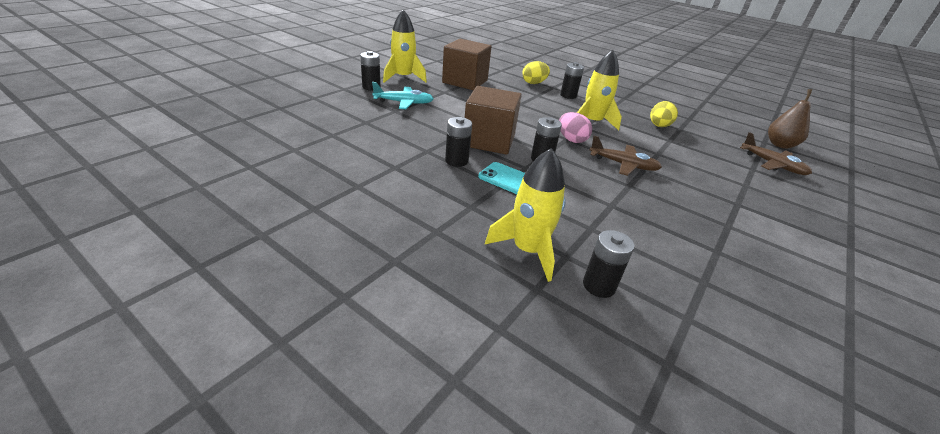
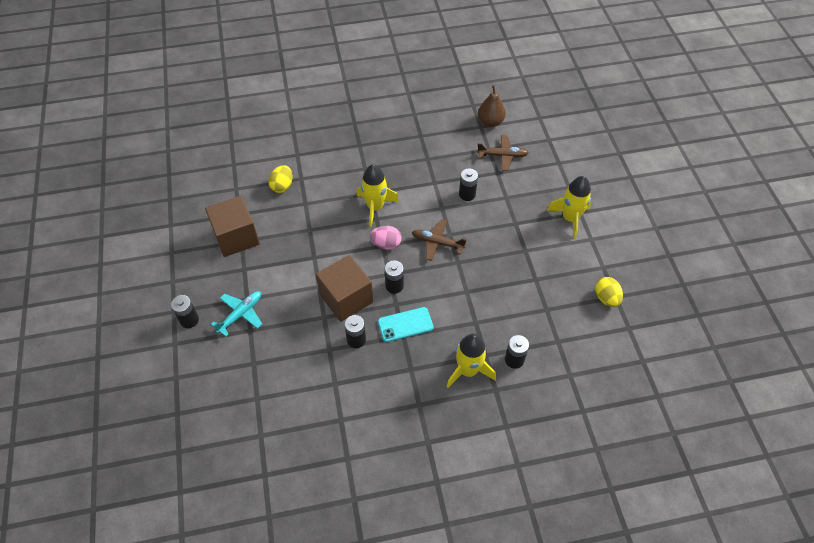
camera: 45 degrees left, 20 degrees up
(403, 78) = (189, 281): yellow rocket -> yellow rocket (570, 218)
(568, 95) = (324, 181): black battery -> black battery (467, 194)
(623, 165) = (437, 243): brown plane -> brown plane turned 135 degrees counterclockwise
(659, 126) = (414, 168): yellow egg -> yellow egg (606, 298)

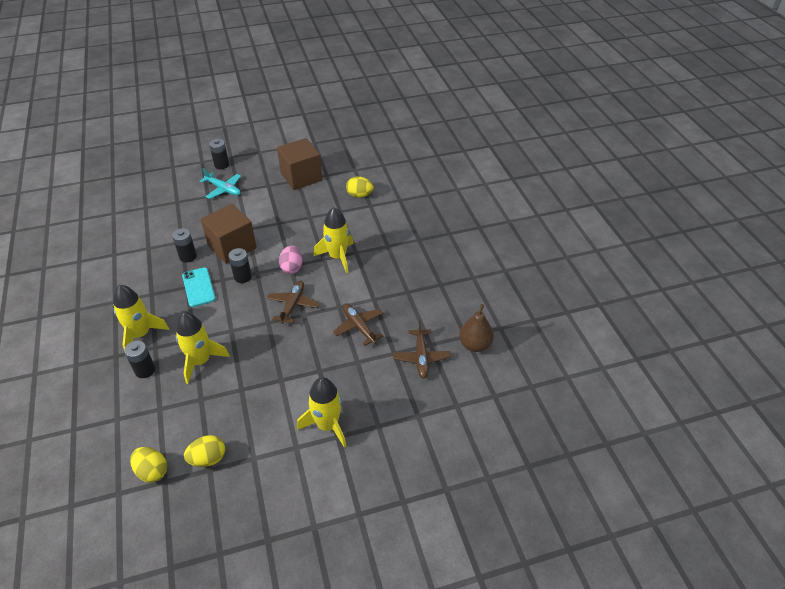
camera: 85 degrees right, 10 degrees down
(467, 194) = (359, 326): black battery -> brown plane
(503, 313) = (200, 361): none -> yellow rocket
(621, 338) = (152, 471): none -> yellow egg

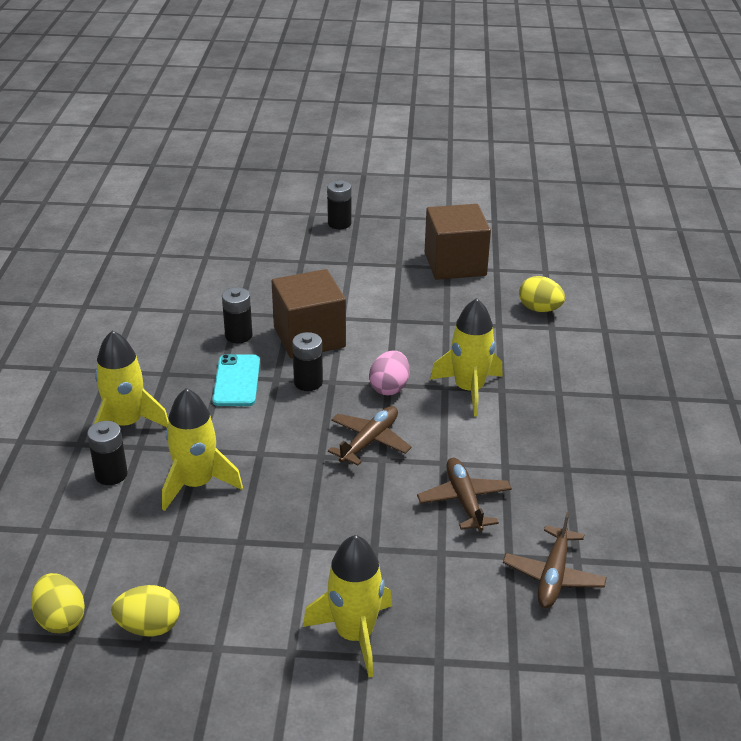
camera: 20 degrees right, 10 degrees down
(223, 189) = (328, 257): turquoise plane -> none
(475, 345) = (657, 582): brown pear -> none

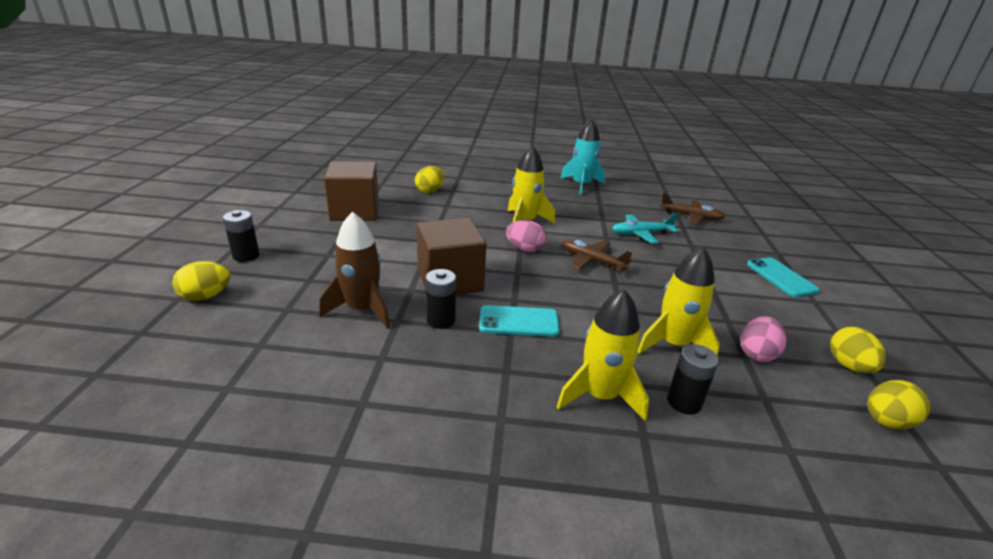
camera: 90 degrees left, 5 degrees down
(176, 548) = (756, 354): none -> pink egg
(254, 293) = (362, 310): none -> brown rocket
(270, 221) = (206, 296): none -> yellow egg
(308, 382) = (519, 283): black battery -> none
(355, 634) = (781, 277): yellow rocket -> turquoise phone
(464, 500) = (641, 234): brown plane -> turquoise plane
(638, 454) = (581, 185): none -> turquoise rocket

